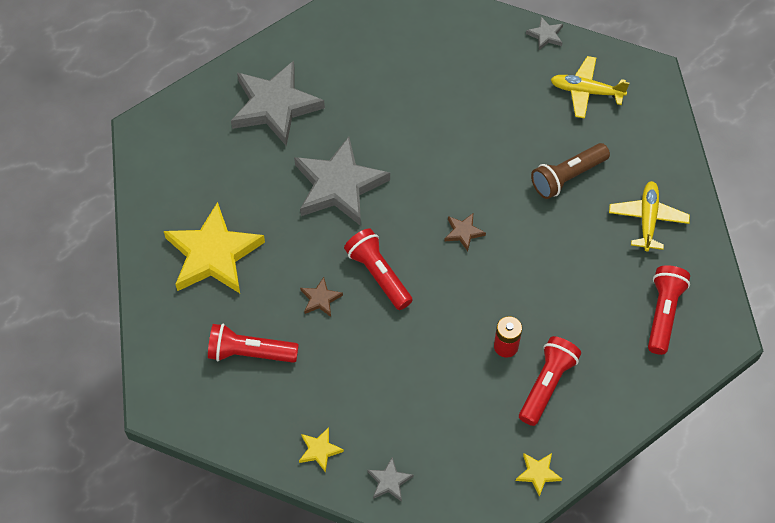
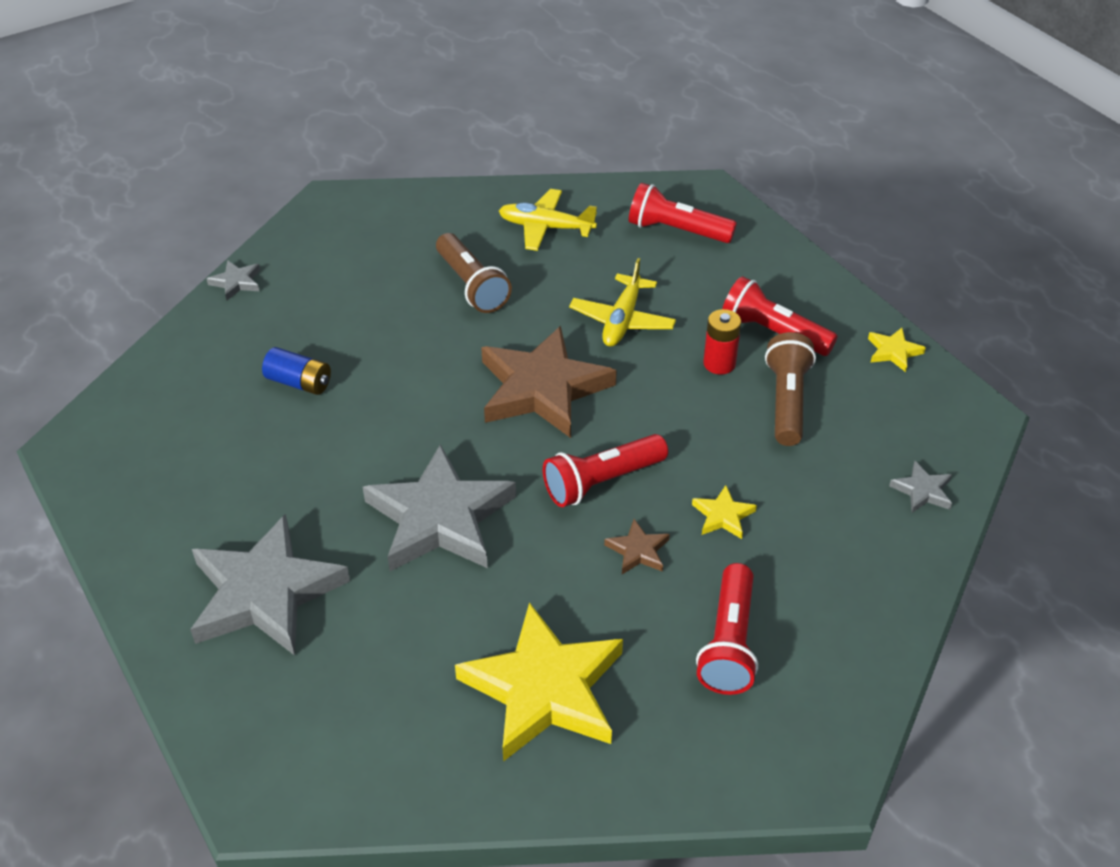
camera: 85 degrees left, 15 degrees down
(319, 450) = (885, 564): yellow star -> yellow star (723, 515)
(450, 90) = (299, 382): none -> blue battery
(463, 232) = (542, 388): brown star -> brown star, size x2.38
(471, 392) = (786, 401): none -> brown flashlight
(586, 91) = (342, 256): yellow plane -> yellow plane (622, 320)

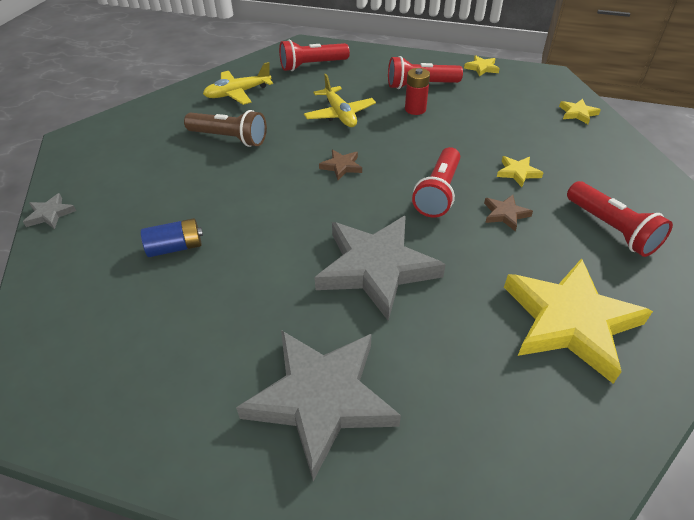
camera: 40 degrees left, 0 degrees up
(542, 388) = (341, 166): brown star -> brown star, size x0.42
(786, 401) = (469, 109): brown flashlight -> none
(922, 491) = (577, 113): grey star -> yellow star

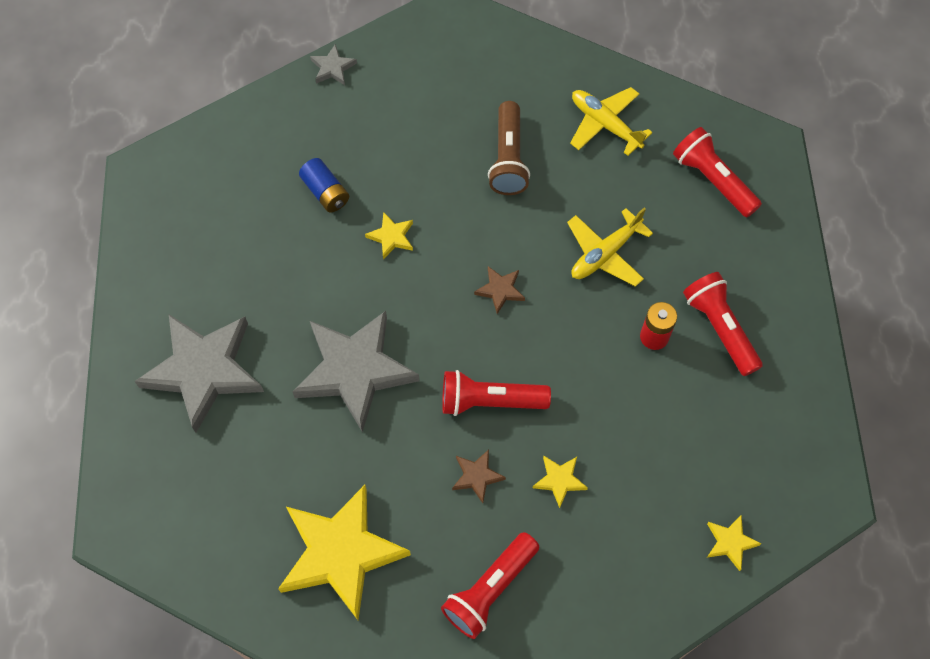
camera: 70 degrees right, 20 degrees up
(482, 68) = (807, 399): yellow star -> yellow star (391, 237)

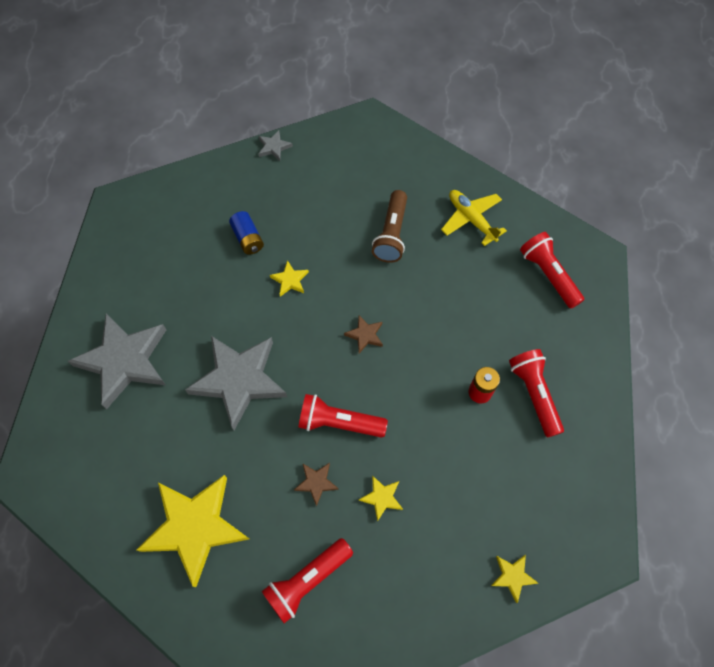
camera: 10 degrees right, 0 degrees up
(605, 253) = (453, 319): yellow plane -> none

